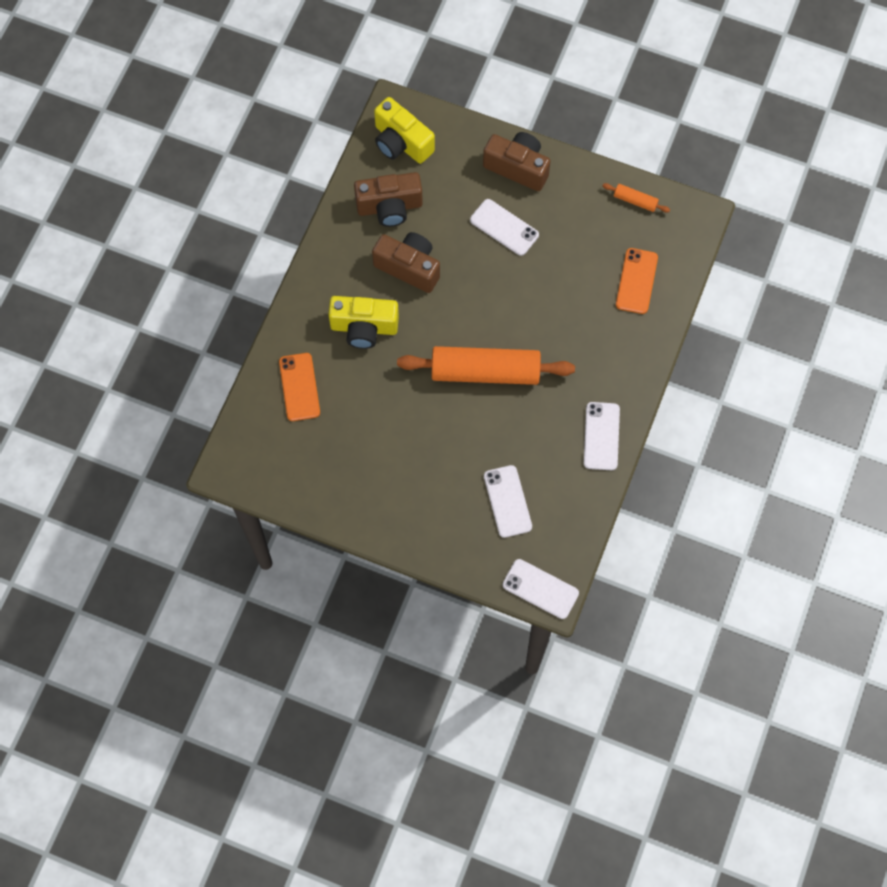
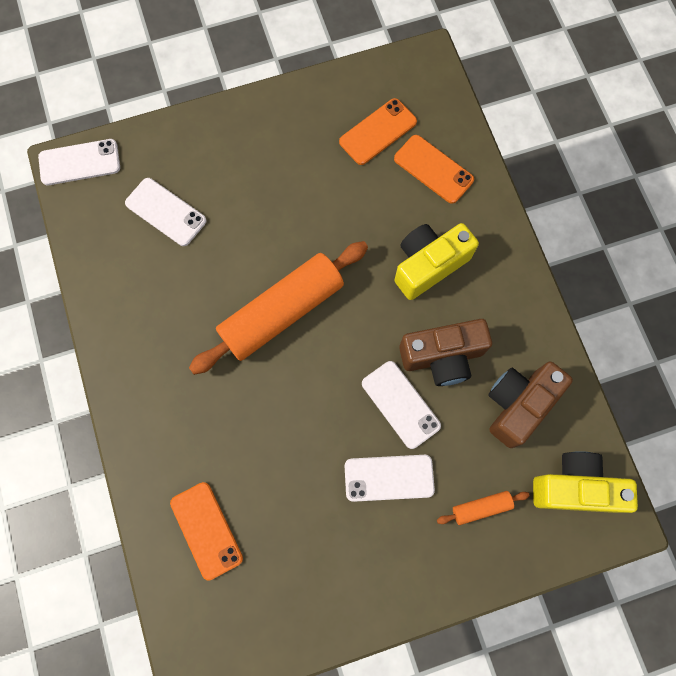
camera: 140 degrees right, 5 degrees up
(311, 443) = (378, 132): none -> orange phone
(517, 167) = (434, 561): brown camera -> none
(601, 436) = (123, 336): white phone -> white phone (400, 404)
(635, 201) = (278, 629): orange rolling pin -> orange rolling pin (481, 507)

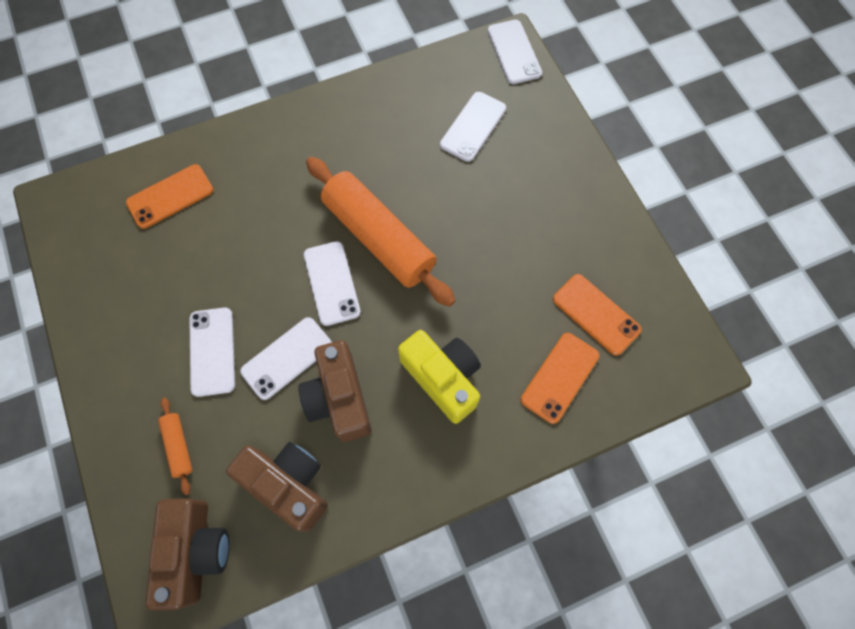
camera: 85 degrees right, 5 degrees down
(326, 359) = (332, 283): none -> white phone
(574, 487) = (196, 551): yellow camera -> brown camera

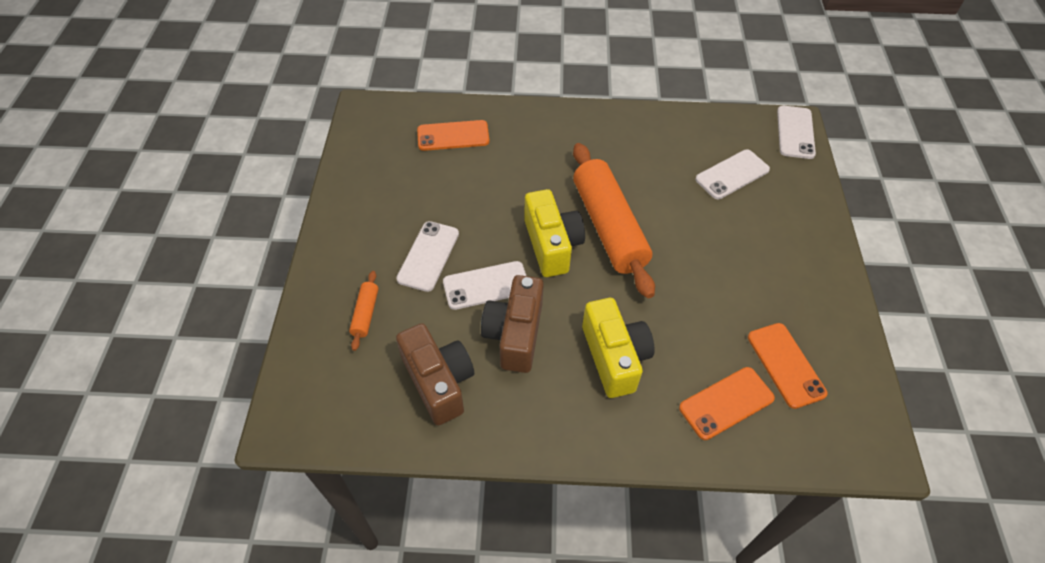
camera: 25 degrees right, 15 degrees down
(196, 551) = (337, 398): brown camera -> none
(332, 283) = (552, 245): white phone -> yellow camera

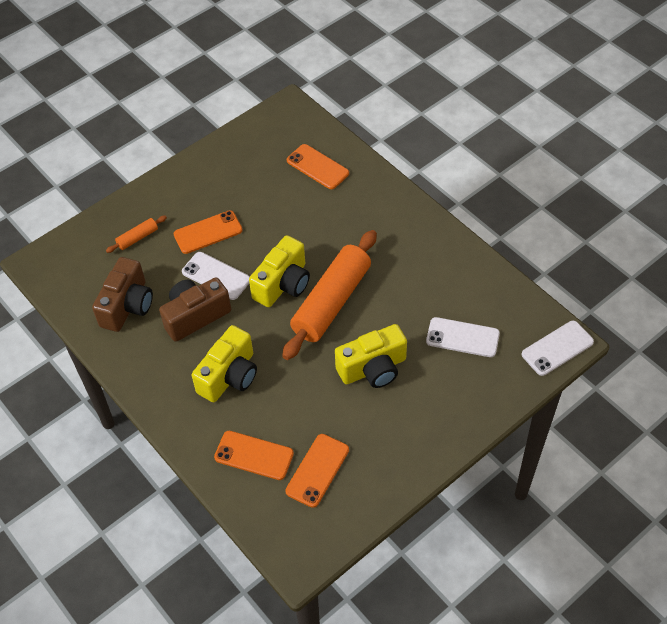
camera: 50 degrees right, 0 degrees up
(428, 256) = (208, 232): white phone -> orange phone
(708, 249) = (373, 368): none -> yellow camera

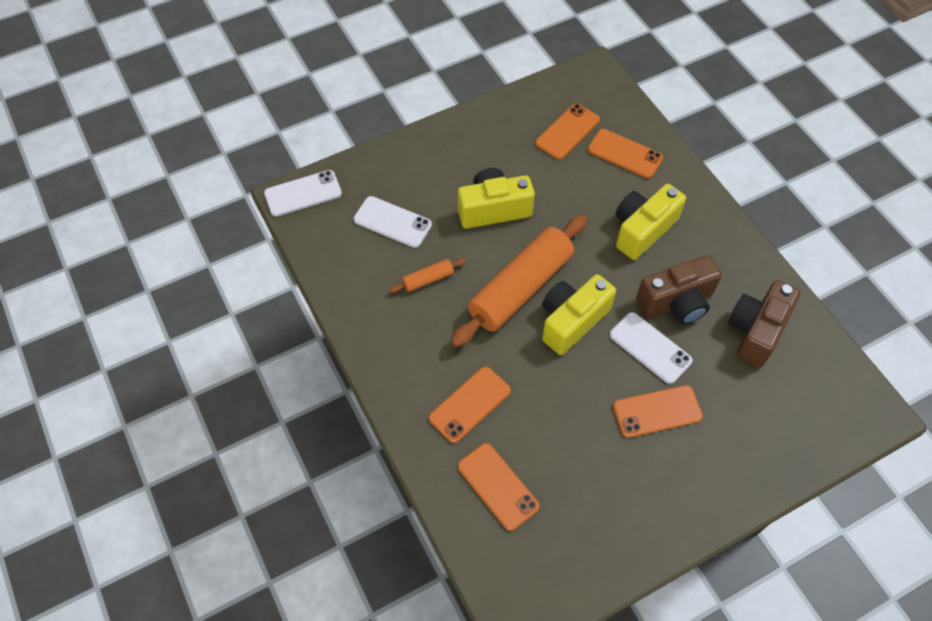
camera: 170 degrees left, 5 degrees up
(137, 238) = (748, 423): orange rolling pin -> orange rolling pin (428, 279)
(350, 211) = (470, 404): none -> orange phone

